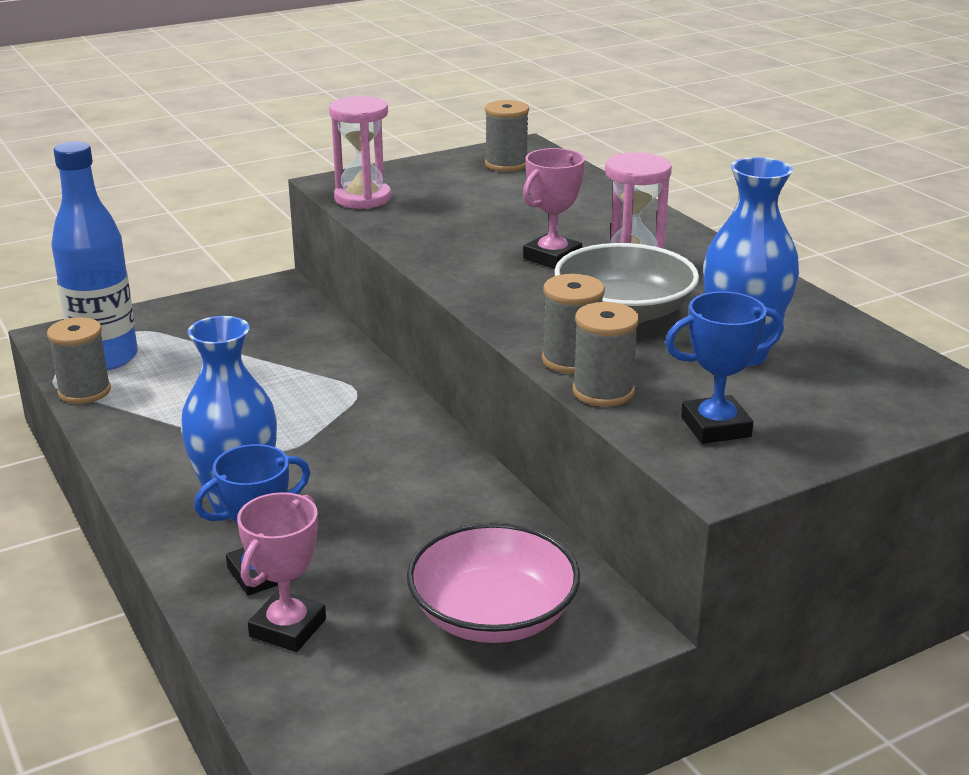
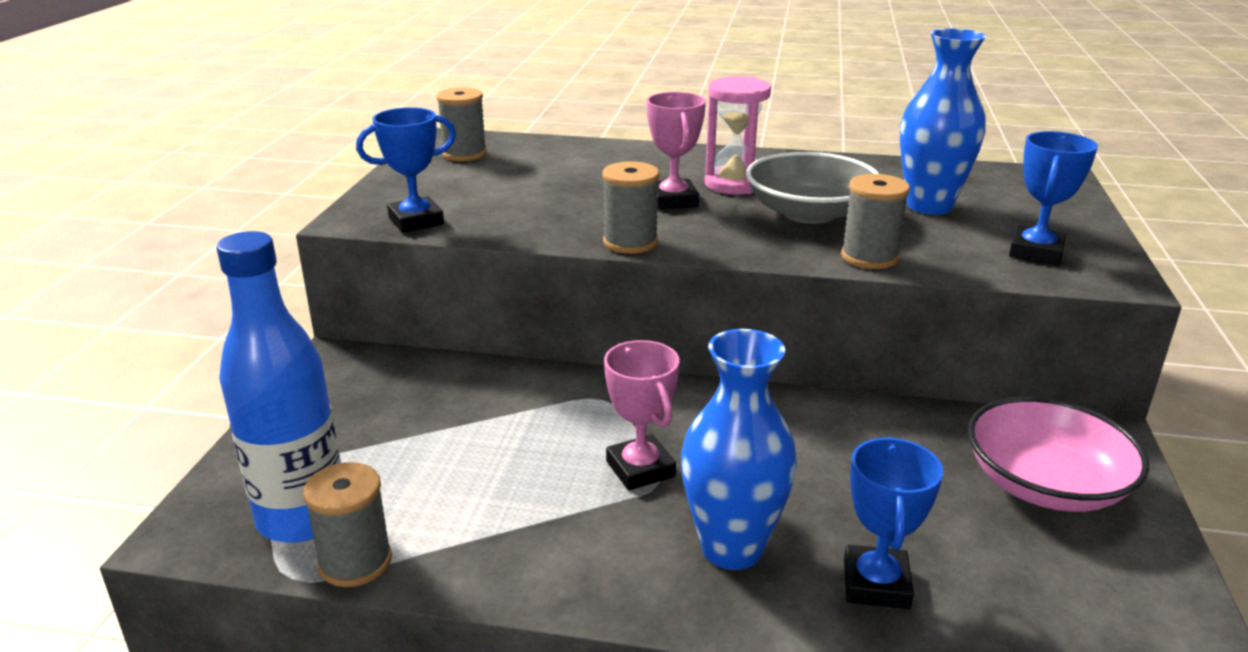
camera: 50 degrees left, 0 degrees up
(288, 628) = (987, 606): pink trophy -> pink trophy (640, 469)
(362, 198) = (416, 221): pink hourglass -> blue trophy
(603, 392) = (938, 266): grey spool -> grey spool (630, 242)

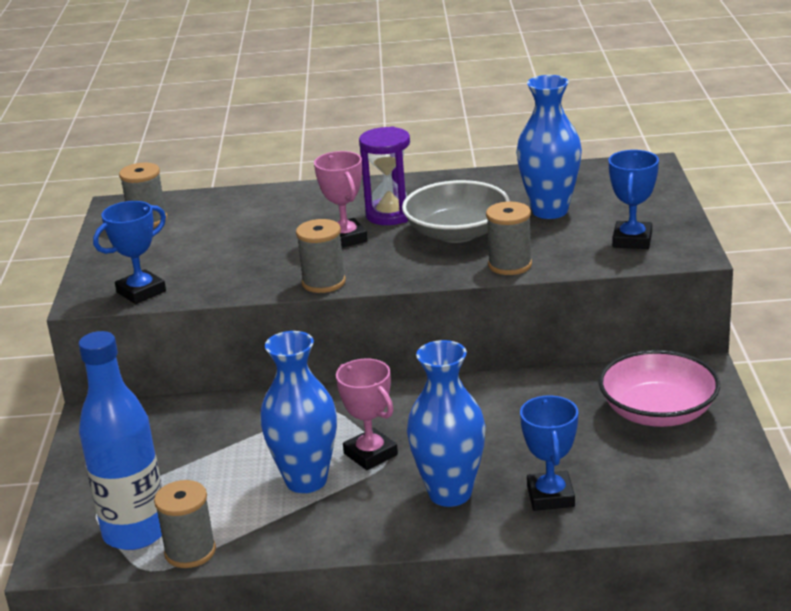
camera: 10 degrees left, 0 degrees up
(546, 489) = (306, 480): none -> blue vase
(734, 184) = (390, 215): pink hourglass -> purple hourglass

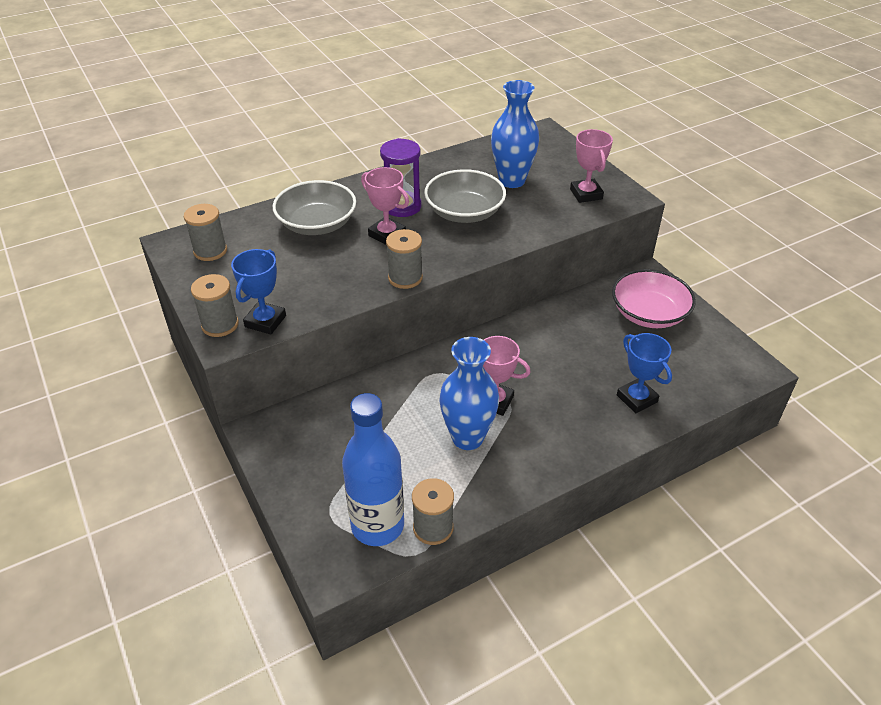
camera: 30 degrees left, 15 degrees up
(279, 215) = (317, 224): none -> grey bowl
(450, 493) = (573, 417): blue vase -> none
(510, 265) = (524, 232): grey spool -> grey spool (220, 325)
(632, 240) = (586, 194): blue trophy -> pink trophy

